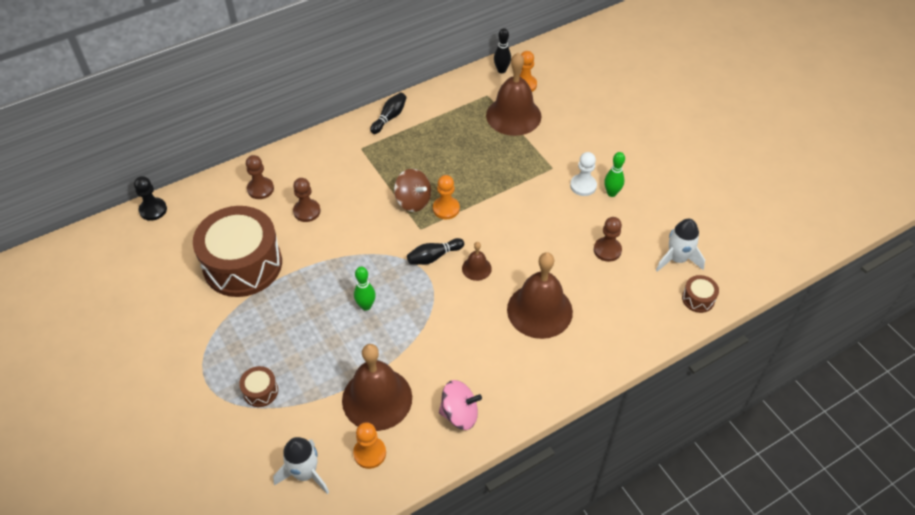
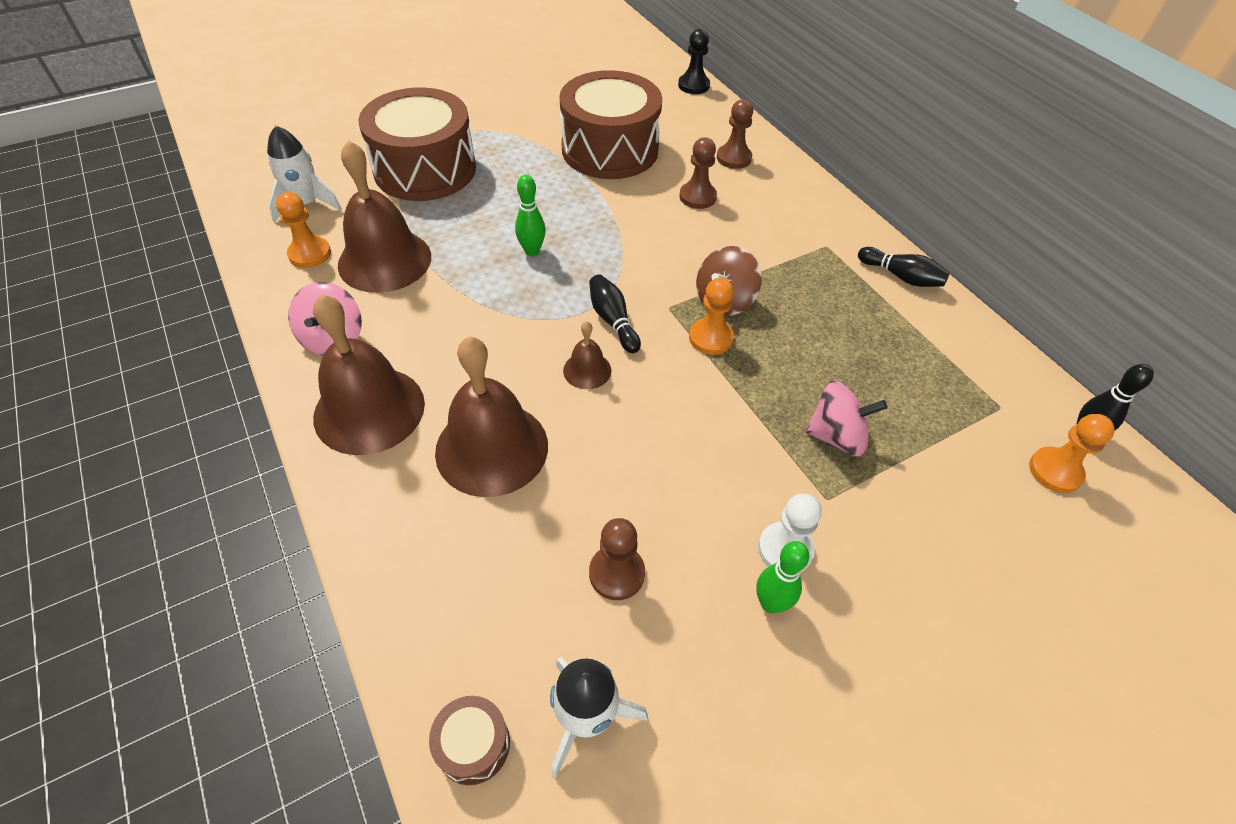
camera: 90 degrees right, 0 degrees up
(260, 391) = (425, 169): brown drum -> brown drum, size x2.48
(513, 115) = (957, 445): brown bell -> brown bell (369, 409)
(513, 160) = (836, 436): none -> pink spinning top

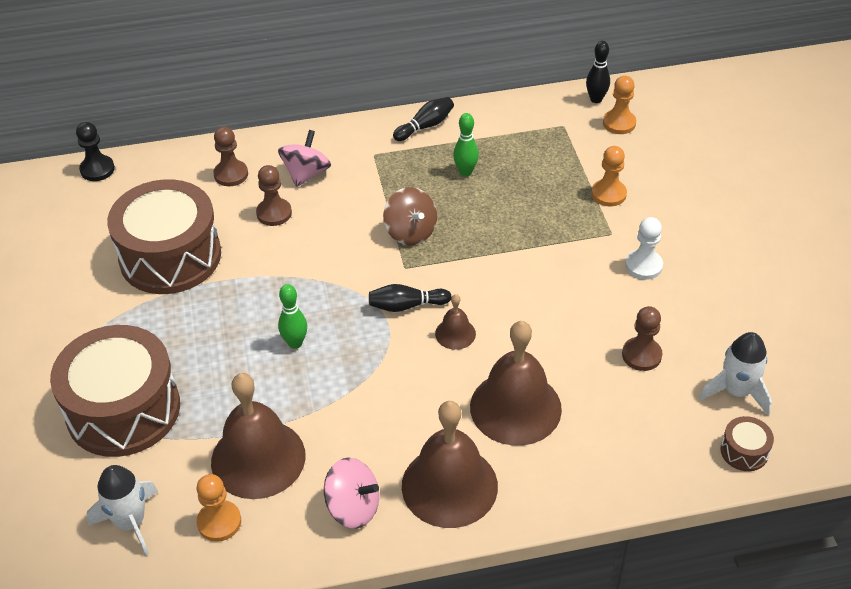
camera: 70 degrees left, 5 degrees down
(710, 338) = (448, 251): orange pawn -> orange pawn (608, 194)
(770, 603) = (679, 284): green bowling pin -> green bowling pin (465, 172)
(836, 436) = (562, 212): pink spinning top -> pink spinning top (306, 174)

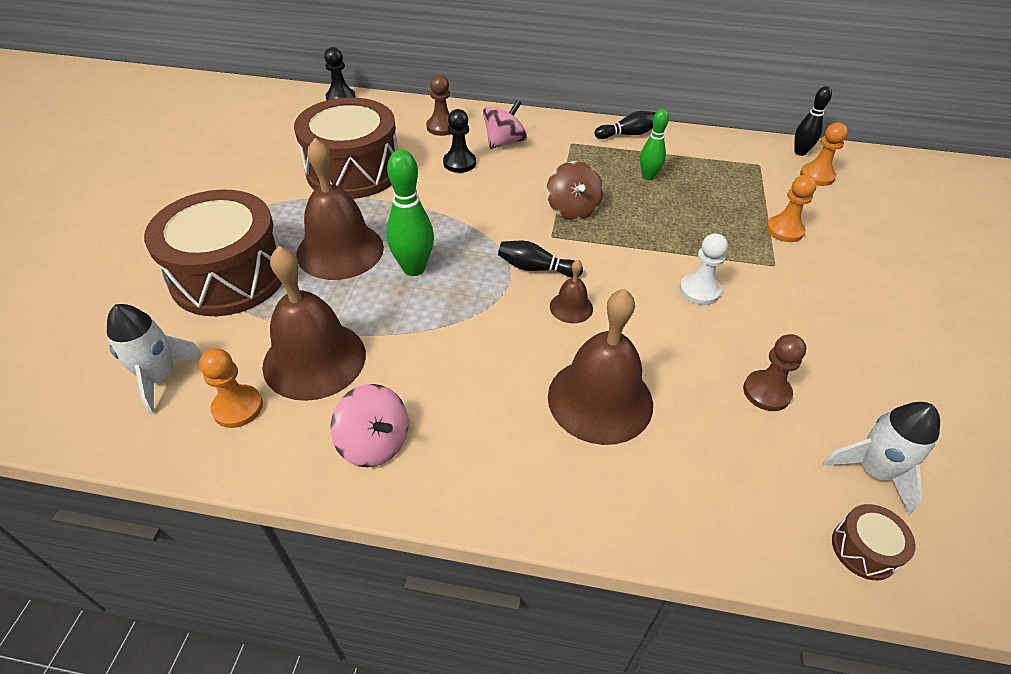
camera: 20 degrees right, 0 degrees up
(274, 213) = (459, 163): brown pawn -> black pawn
(295, 343) = (414, 268): green bowling pin -> green bowling pin, size x1.55
(449, 486) = (487, 457): brown bell -> brown bell (340, 250)
(643, 266) = (800, 304): white pawn -> white pawn (699, 290)

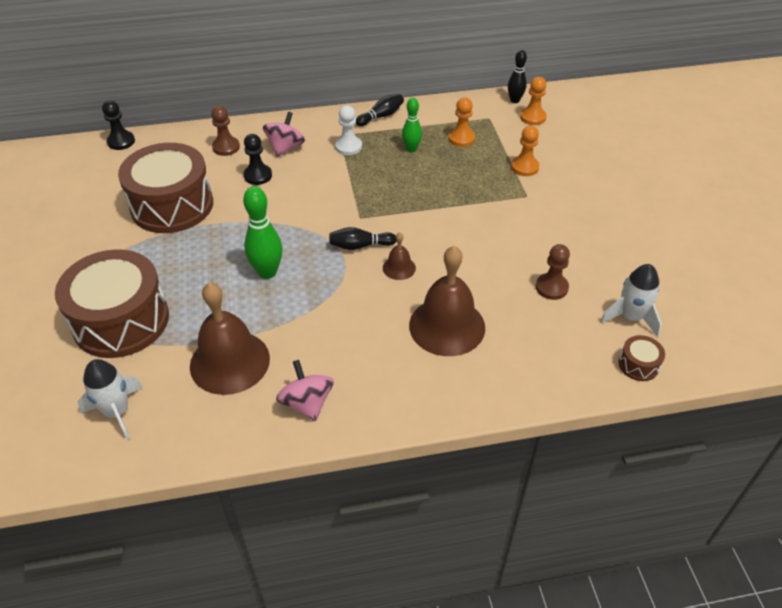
camera: 20 degrees left, 0 degrees up
(238, 407) = (192, 413): orange pawn -> orange pawn (461, 138)
(340, 250) = (200, 274): brown bell -> none
(374, 443) = (307, 403): pink spinning top -> pink spinning top turned 135 degrees counterclockwise
(572, 209) = (366, 191): brown spinning top -> none
(699, 290) = (483, 229): white pawn -> white pawn (348, 147)

